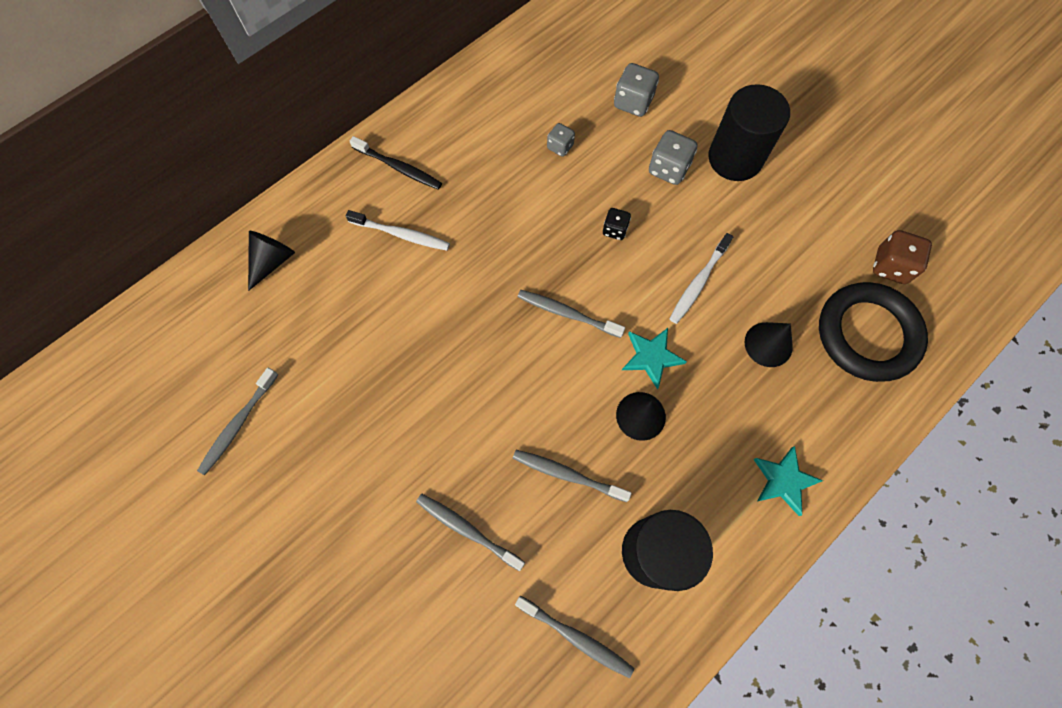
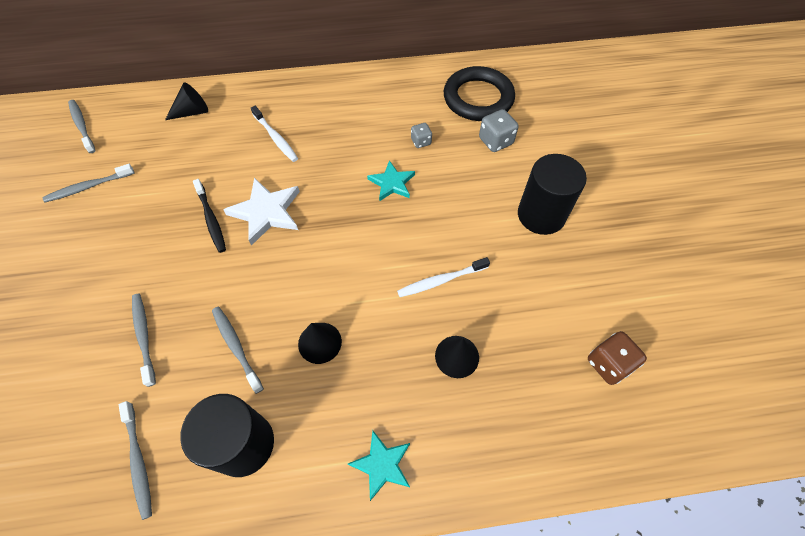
camera: 35 degrees right, 10 degrees down
(398, 167) = (309, 101): black toothbrush -> black toothbrush (211, 219)
(470, 323) = (266, 212): none -> white star
(567, 314) = (332, 244): grey toothbrush -> grey toothbrush (82, 126)
(615, 230) = (411, 212): black dice -> none
(651, 357) = (363, 308): turquoise star -> turquoise star (392, 183)
(668, 169) = (484, 195): grey dice -> none
(867, 334) = (545, 402): black ring -> black ring (478, 98)

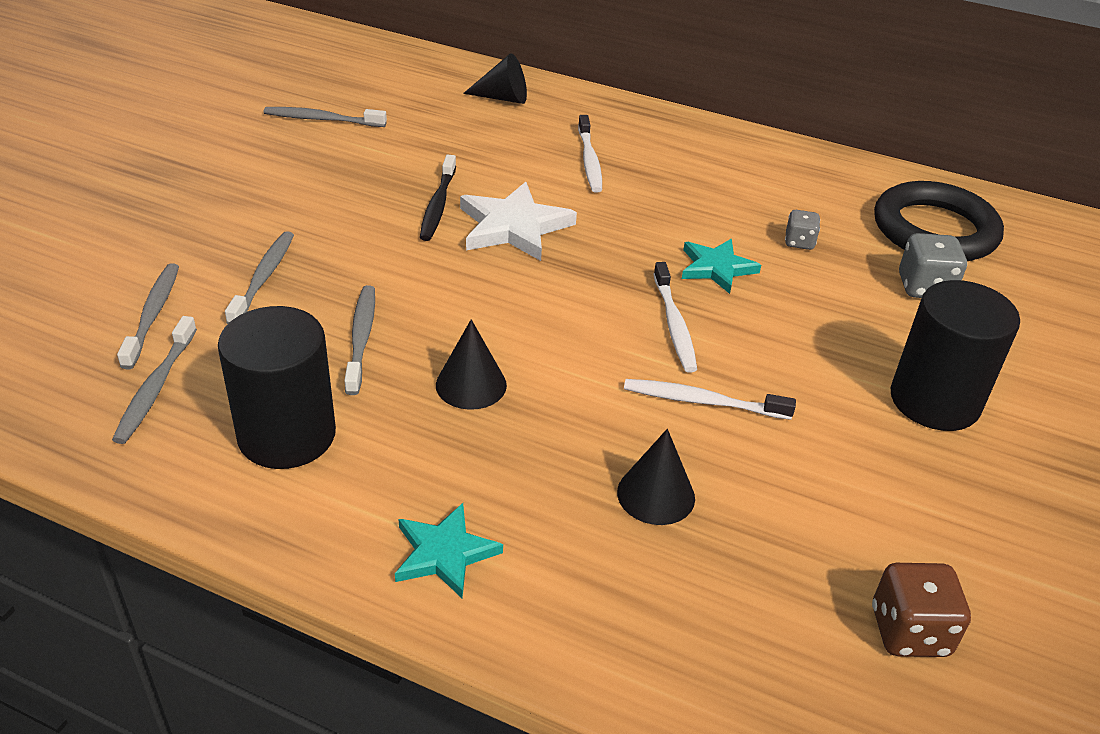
camera: 30 degrees right, 20 degrees down
(82, 126) = (362, 65): grey toothbrush -> grey toothbrush (152, 315)
(395, 235) = (674, 324): none -> white toothbrush

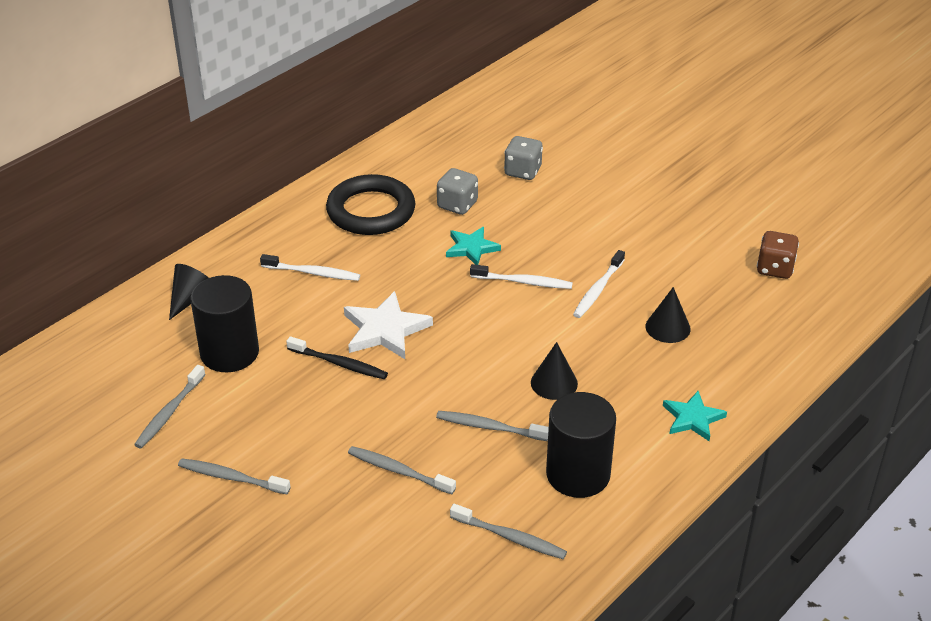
camera: 70 degrees left, 0 degrees up
(152, 315) = (424, 537): grey toothbrush -> grey toothbrush (232, 478)
(799, 242) = (457, 205): grey dice -> grey dice, size x1.62
(934, 230) = (466, 146): black ring -> black ring (371, 211)
(934, 401) = (622, 204): black cylinder -> black cylinder (229, 353)

